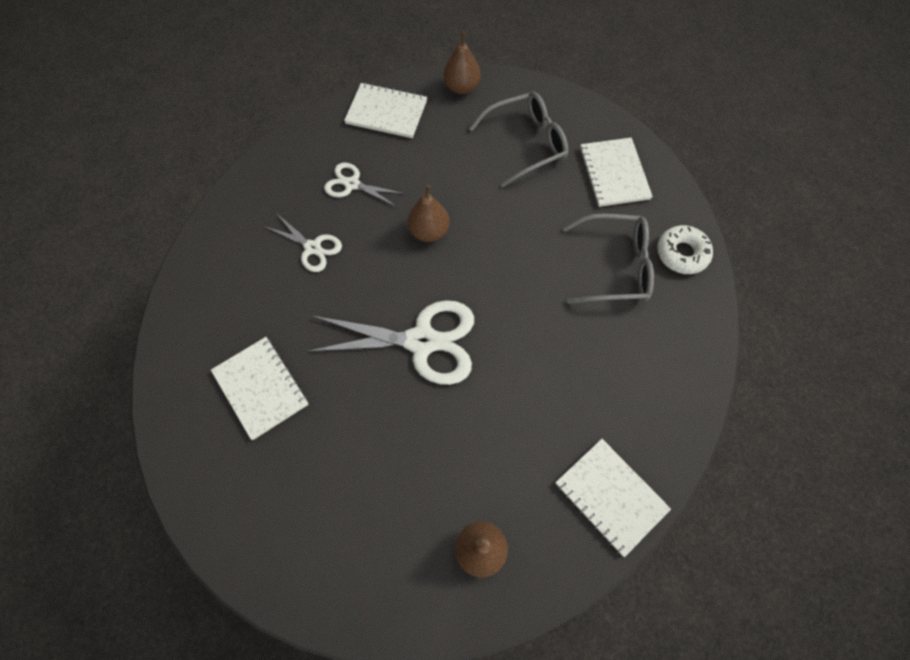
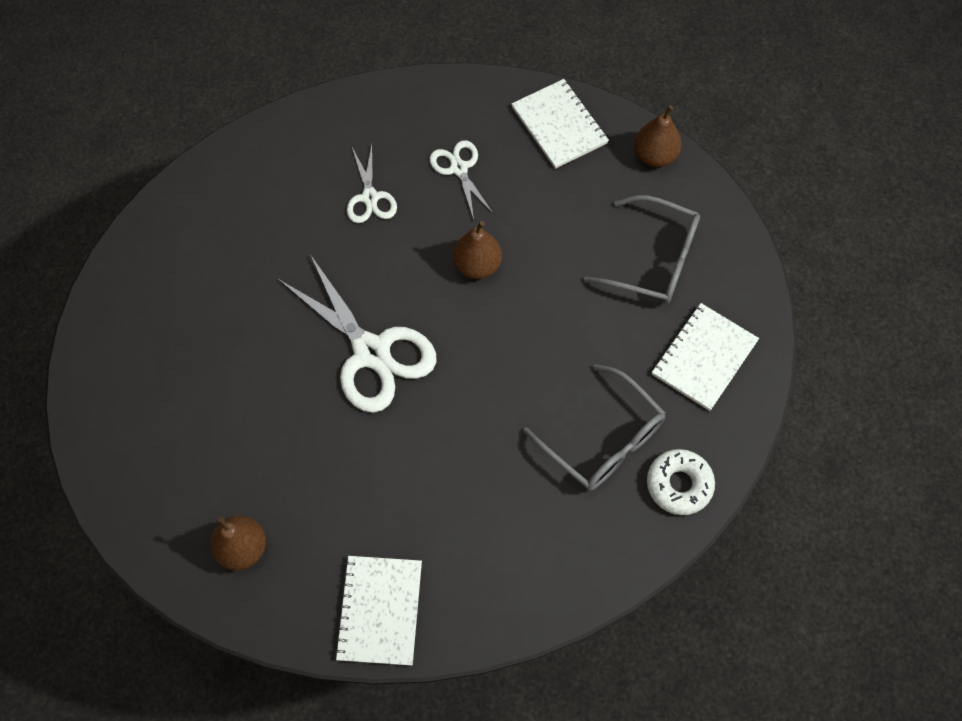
camera: 45 degrees right, 0 degrees up
(261, 388) = (218, 278): white notebook -> none

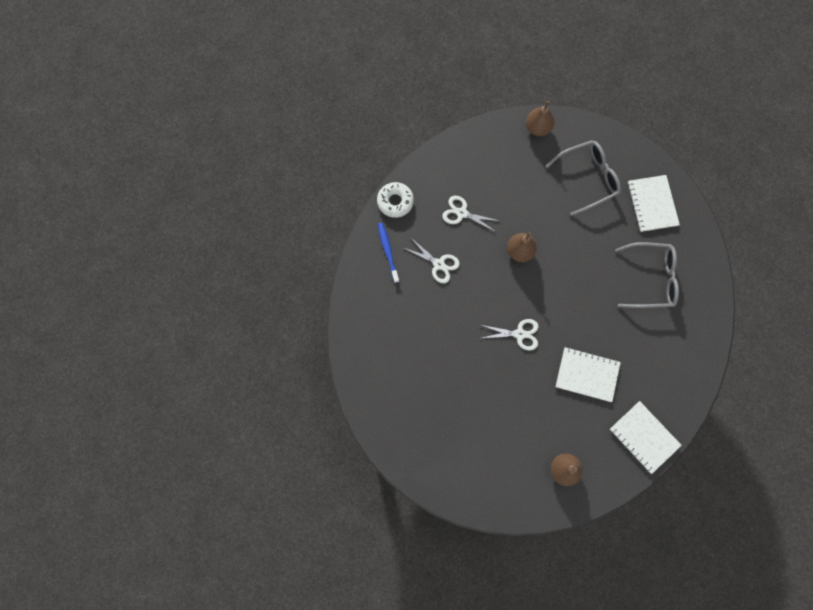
camera: 45 degrees left, 10 degrees up
(331, 136) = (388, 251): none -> blue toothbrush
(371, 352) = (519, 334): white scissors -> white scissors, size x0.53
(559, 125) = (482, 151): white notebook -> white notebook (587, 374)
(679, 484) = (698, 269): white donut -> white donut (395, 201)

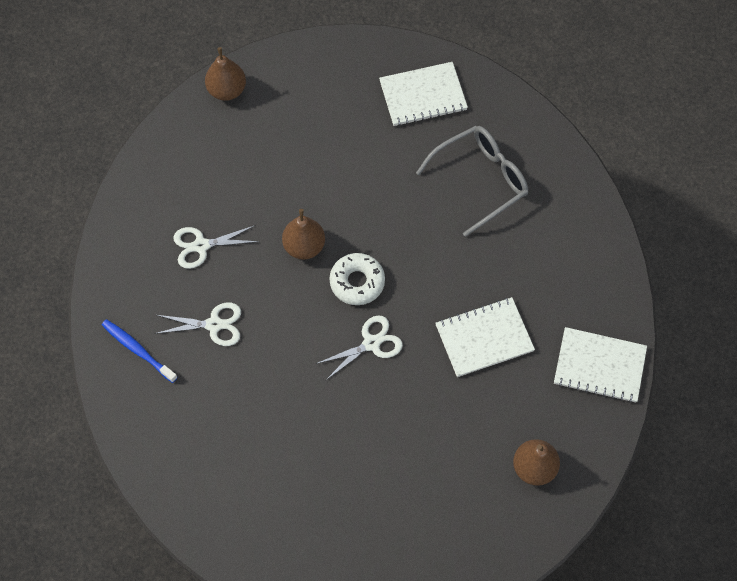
camera: 35 degrees left, 10 degrees down
(395, 201) = (106, 284): white donut -> white donut (357, 282)
(588, 178) = (328, 112): grey glasses -> none
(652, 204) = (423, 96): white notebook -> white notebook turned 60 degrees counterclockwise

